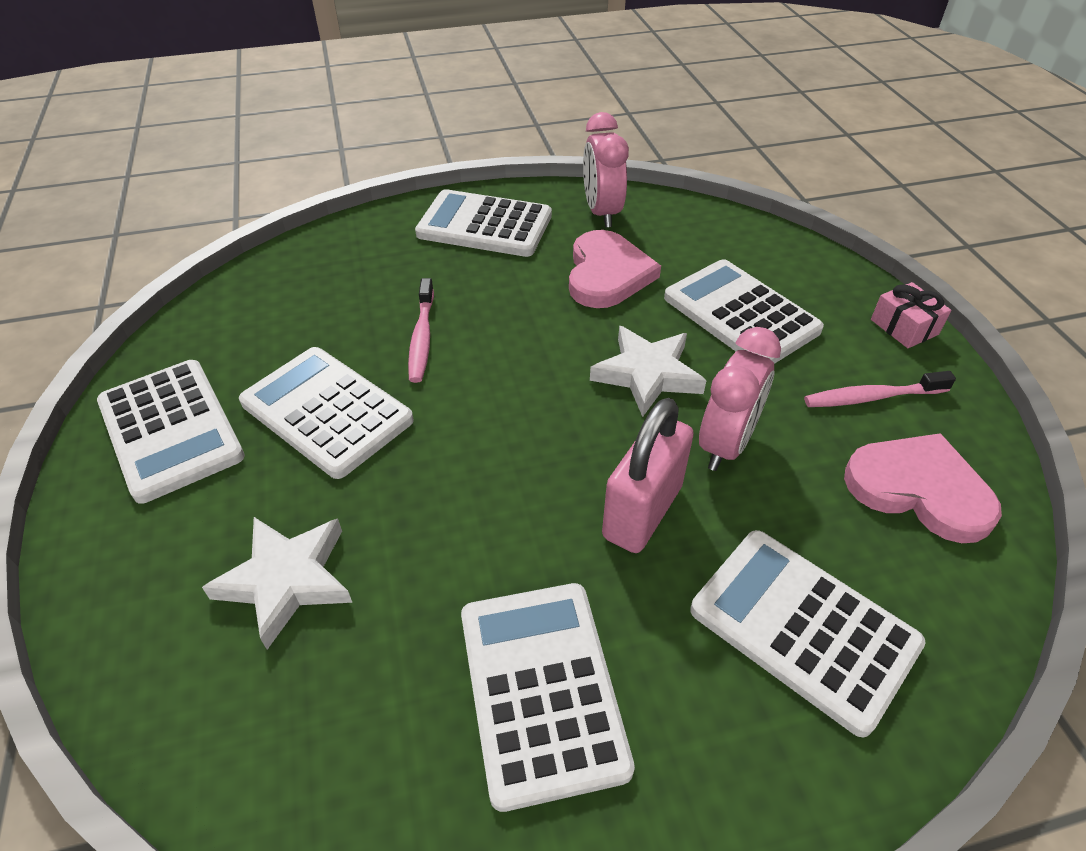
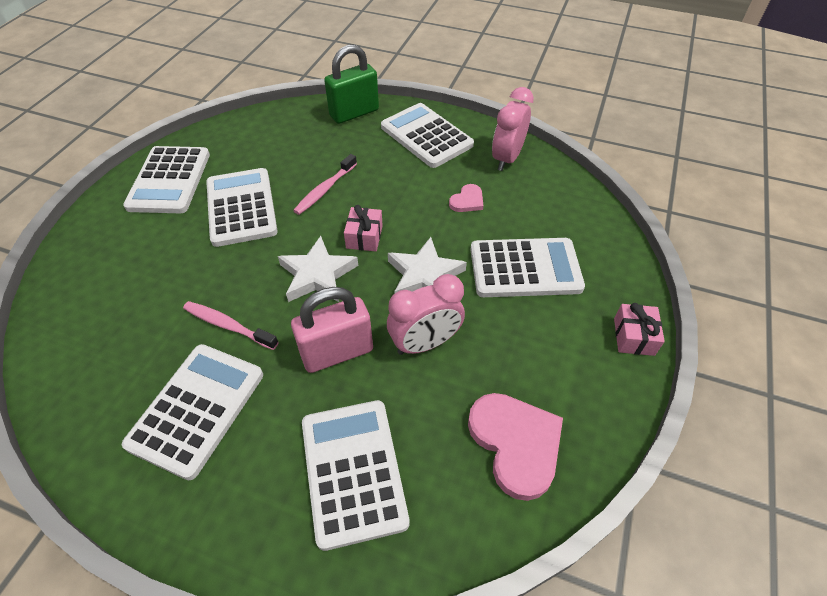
camera: 35 degrees right, 5 degrees up
(286, 580) = (147, 283): white star -> white star (317, 275)
(363, 235) = (354, 113): none -> green padlock
(532, 367) = (364, 237): none -> pink gift
(607, 274) = (467, 201): pink heart -> pink heart, size x0.51
(740, 314) = (525, 268): white calculator -> white calculator turned 90 degrees clockwise
(871, 397) = (552, 369): pink toothbrush -> pink toothbrush (228, 325)

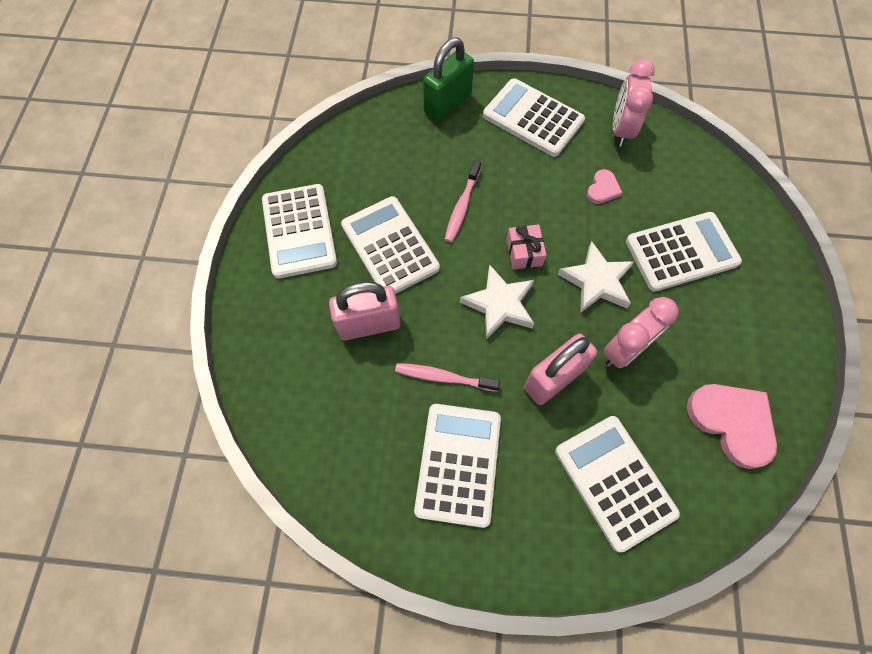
camera: 15 degrees left, 15 degrees up
(185, 265) = (369, 324): none -> pink padlock
(633, 336) = (793, 299): pink gift -> none

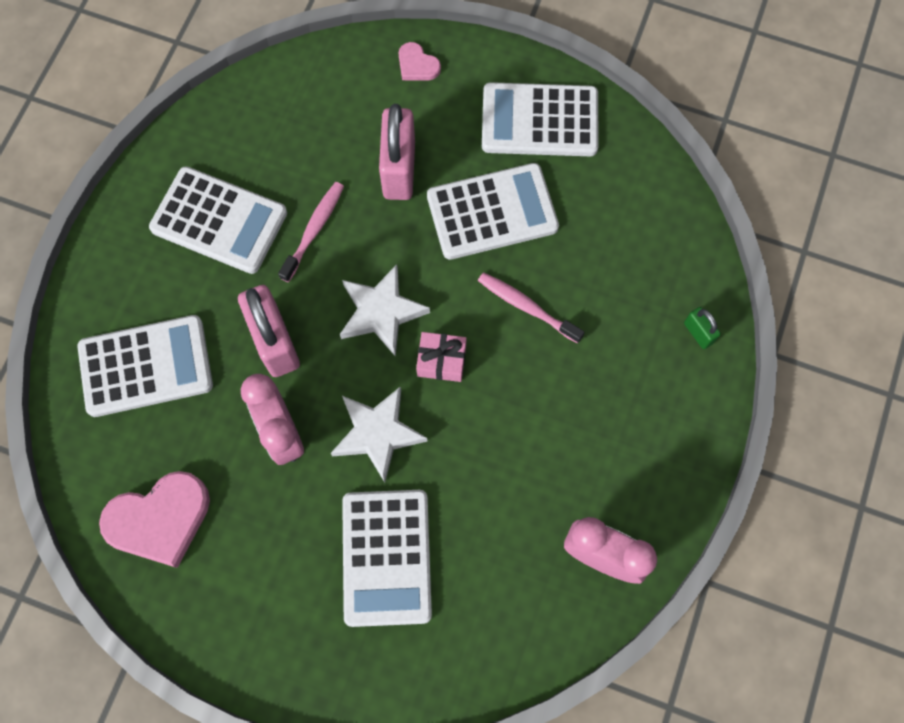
camera: 105 degrees right, 5 degrees up
(447, 104) = (698, 333): green padlock -> green padlock, size x0.48
(533, 118) = (648, 439): white calculator -> none
(603, 189) = (508, 492): pink heart -> pink heart (417, 65)

